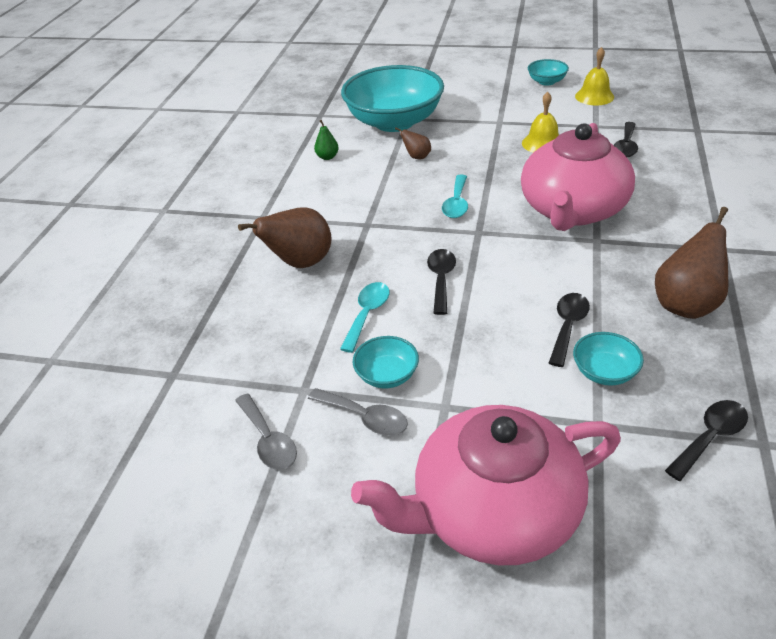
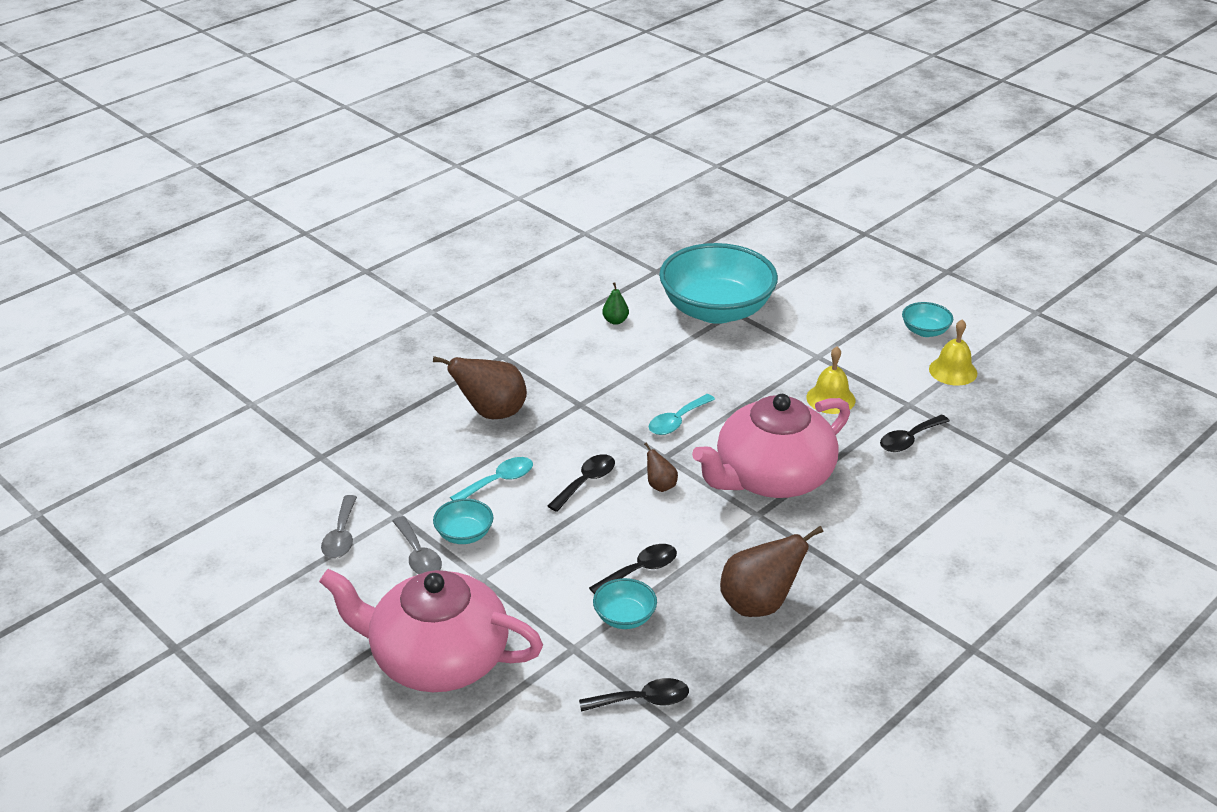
camera: 30 degrees right, 5 degrees down
(417, 157) = (695, 358): brown pear -> brown pear (660, 486)

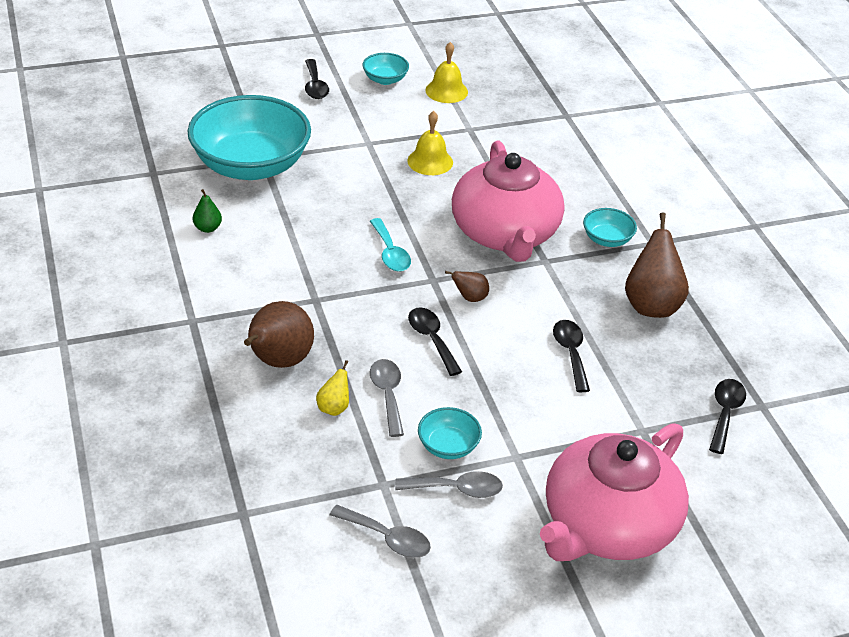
camera: 65 degrees left, 5 degrees up
(462, 459) = (334, 408): none -> yellow pear
(499, 481) = (387, 395): turquoise spoon -> grey spoon
(624, 617) = (622, 385): turquoise bowl -> turquoise bowl (607, 239)
(909, 440) = (512, 148): black spoon -> black spoon (315, 86)

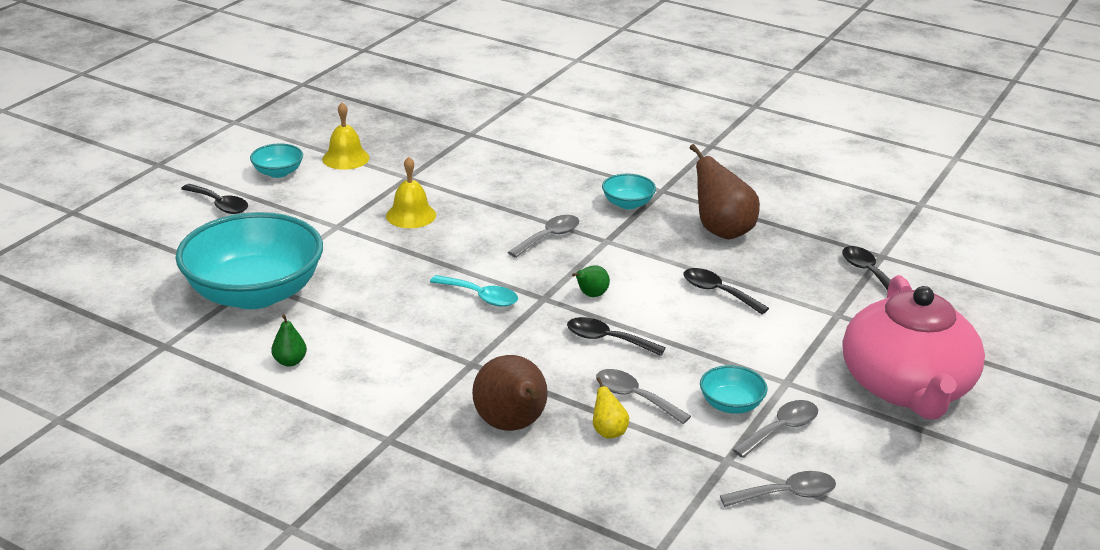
camera: 40 degrees left, 10 degrees down
(470, 298) = (591, 295): brown pear -> green pear
(505, 234) = (549, 237): pink teapot -> grey spoon

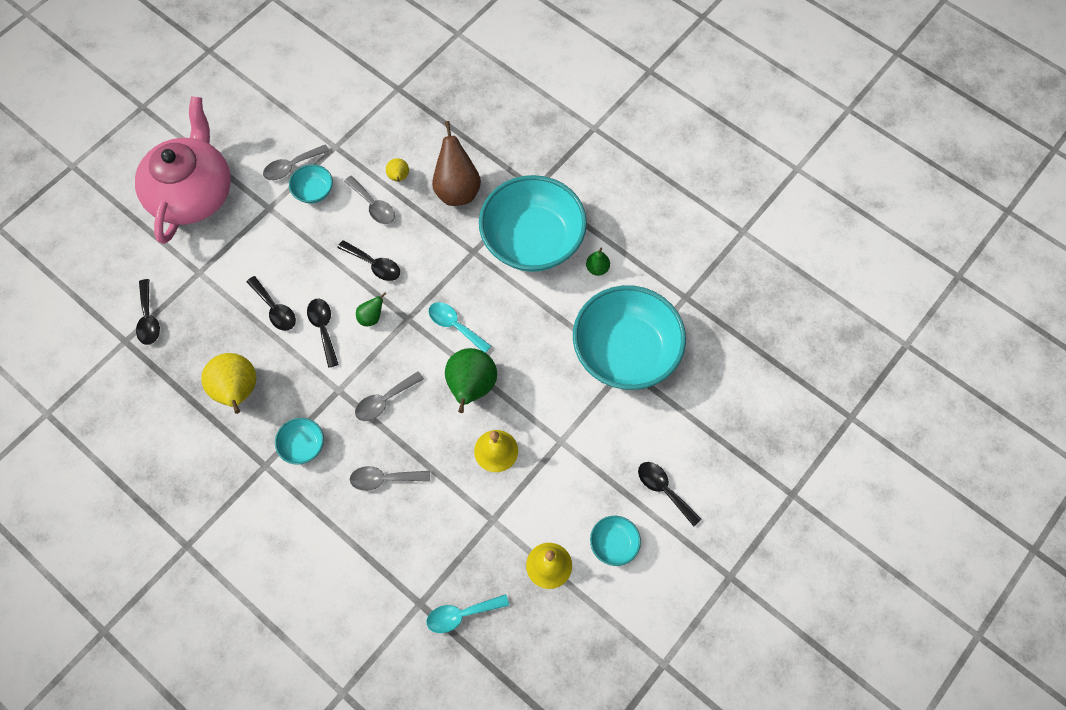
camera: 170 degrees left, 35 degrees up
(387, 381) = (532, 240): none -> turquoise bowl
(429, 131) = (461, 614): none -> turquoise spoon
(448, 253) = (471, 387): none -> green pear
(647, 282) = (323, 328): none -> black spoon
(722, 231) = (237, 392): brown pear -> yellow pear
(786, 494) = (312, 117): grey spoon -> grey spoon (384, 479)

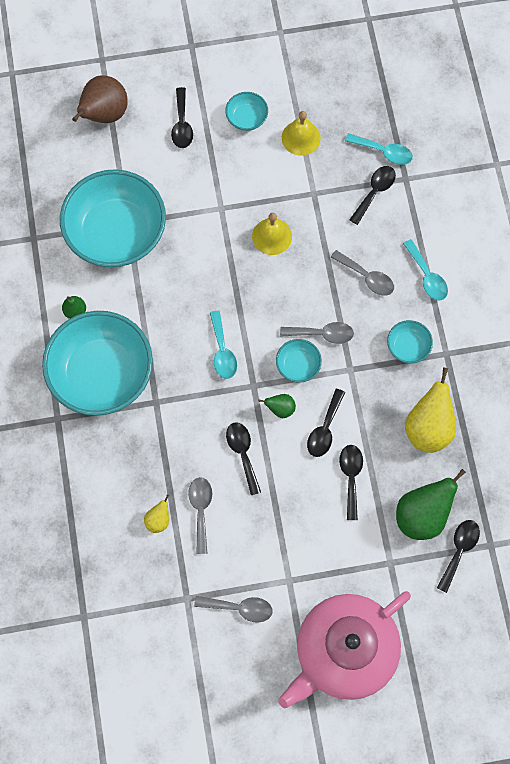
camera: 140 degrees left, 5 degrees up
(314, 191) = (239, 566): turquoise bowl -> turquoise bowl (298, 365)
(331, 522) = (427, 276): none -> turquoise spoon
(438, 566) = (374, 192): none -> black spoon
(457, 190) = (121, 468): brown pear -> brown pear (104, 114)
(471, 387) = (251, 294): green pear -> green pear (422, 515)

